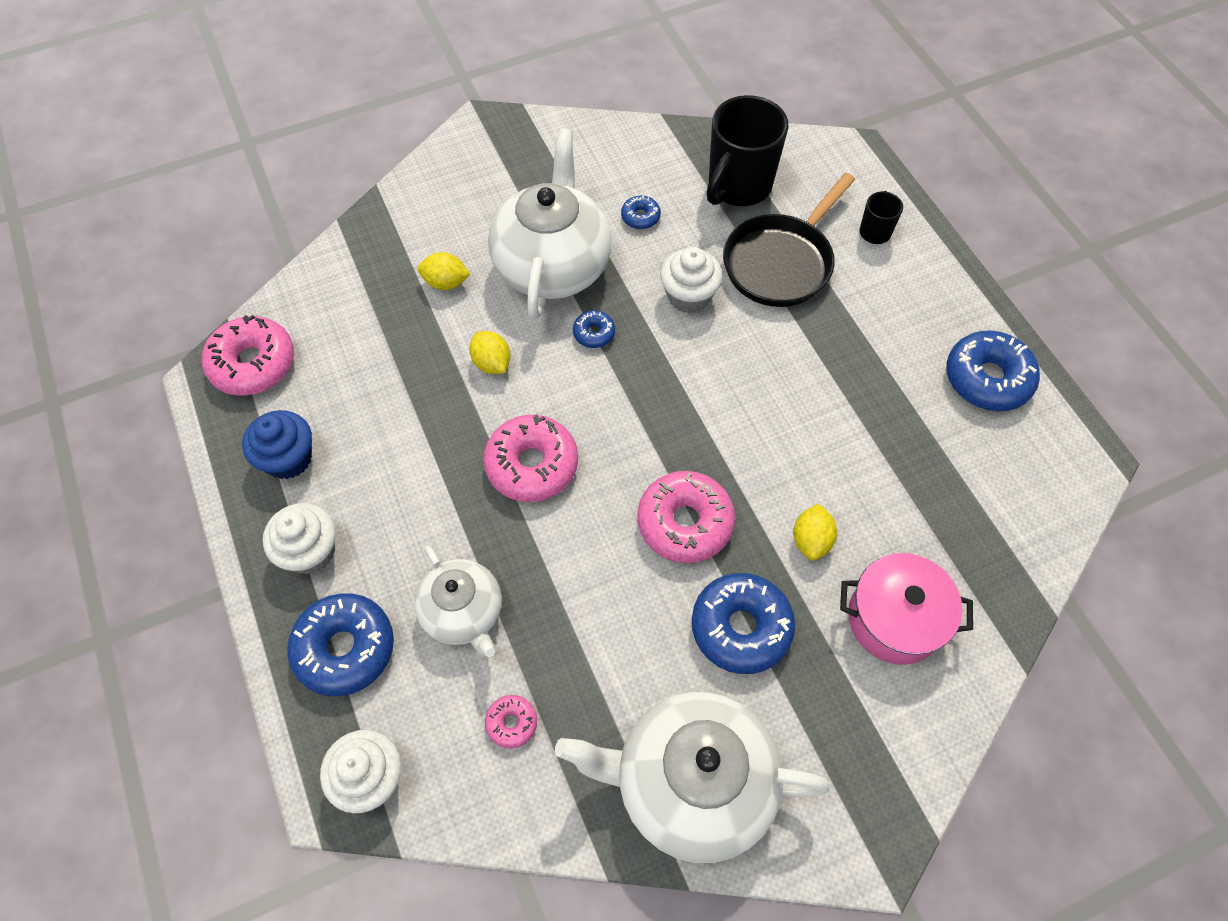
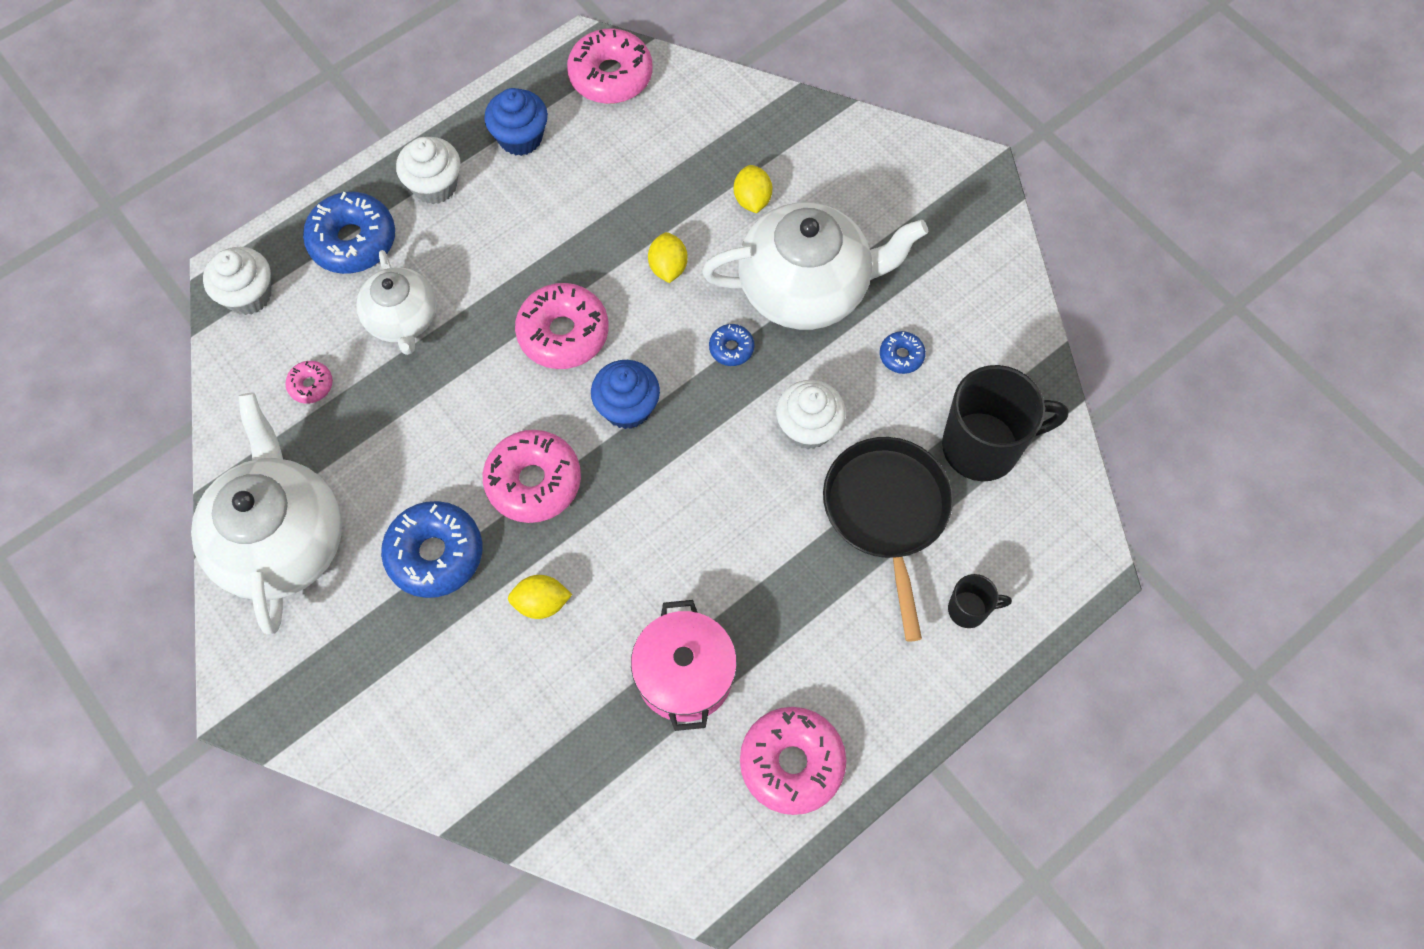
camera: 75 degrees right, 5 degrees up
(463, 613) = (402, 319): white teapot -> white teapot turned 60 degrees counterclockwise
(492, 363) = (668, 267): yellow lemon -> yellow lemon turned 45 degrees counterclockwise
(629, 427) = (627, 408): none -> blue cupcake
(738, 186) = (983, 447): black mug -> black mug turned 150 degrees clockwise
(781, 262) = (887, 513): black pan -> black pan turned 60 degrees clockwise
(894, 619) = (473, 696): pink pot -> pink pot (684, 675)
(987, 379) = (791, 763): blue donut -> pink donut

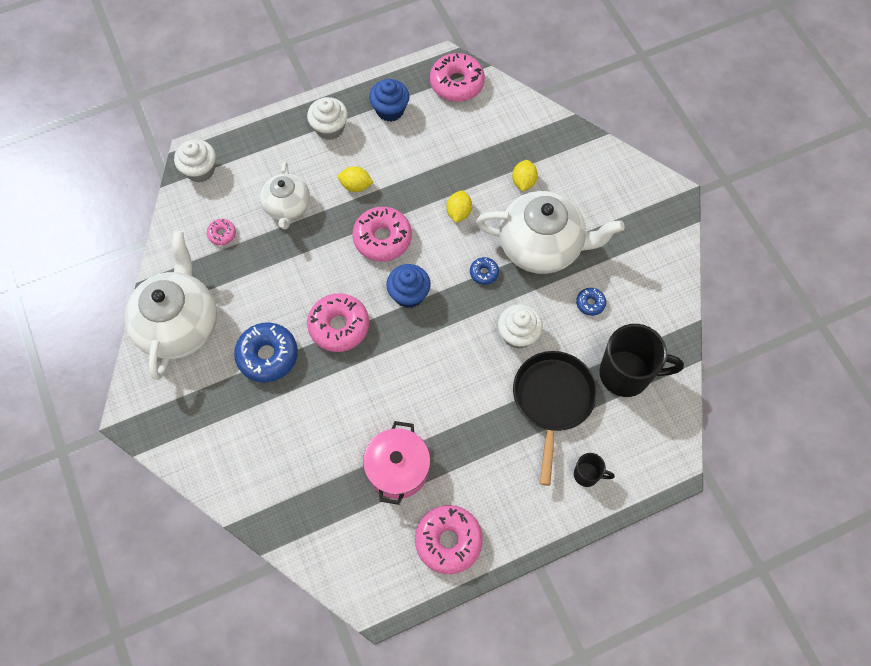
camera: 15 degrees right, 0 degrees up
(353, 241) = (271, 151): blue donut -> none
(541, 603) = (323, 402): yellow lemon -> yellow lemon (356, 186)

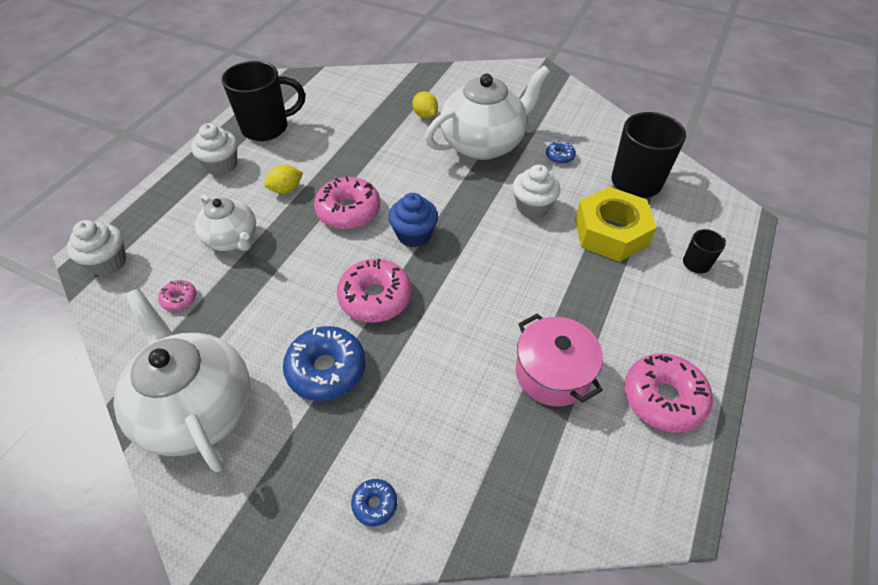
camera: 40 degrees left, 15 degrees down
(390, 110) = (267, 128): blue cupcake -> black mug
(457, 83) = (308, 87): pink donut -> none
(458, 212) = (395, 159): yellow lemon -> none
(484, 273) = (459, 184): blue donut -> blue donut (375, 504)
(552, 401) = (611, 232): black pan -> yellow nut

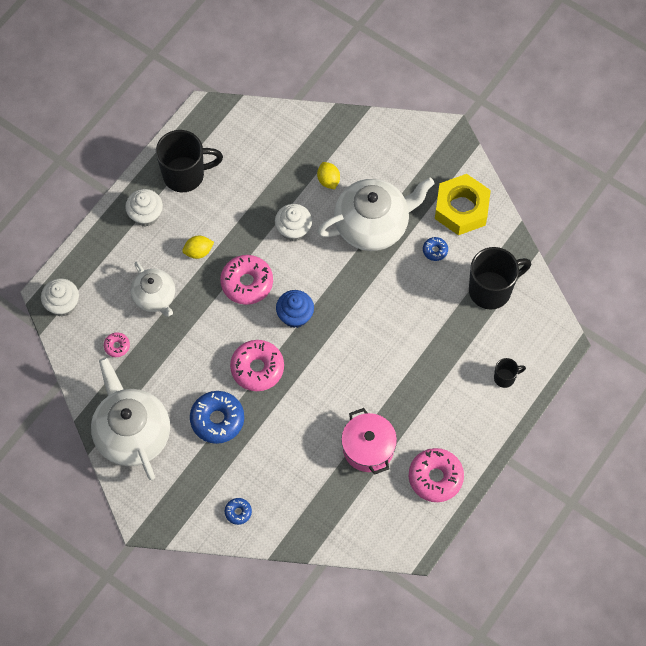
camera: 10 degrees right, 15 degrees up
(532, 207) = (395, 302): white cupcake -> white cupcake (293, 230)
(611, 232) = (449, 338): yellow nut -> yellow nut (461, 209)

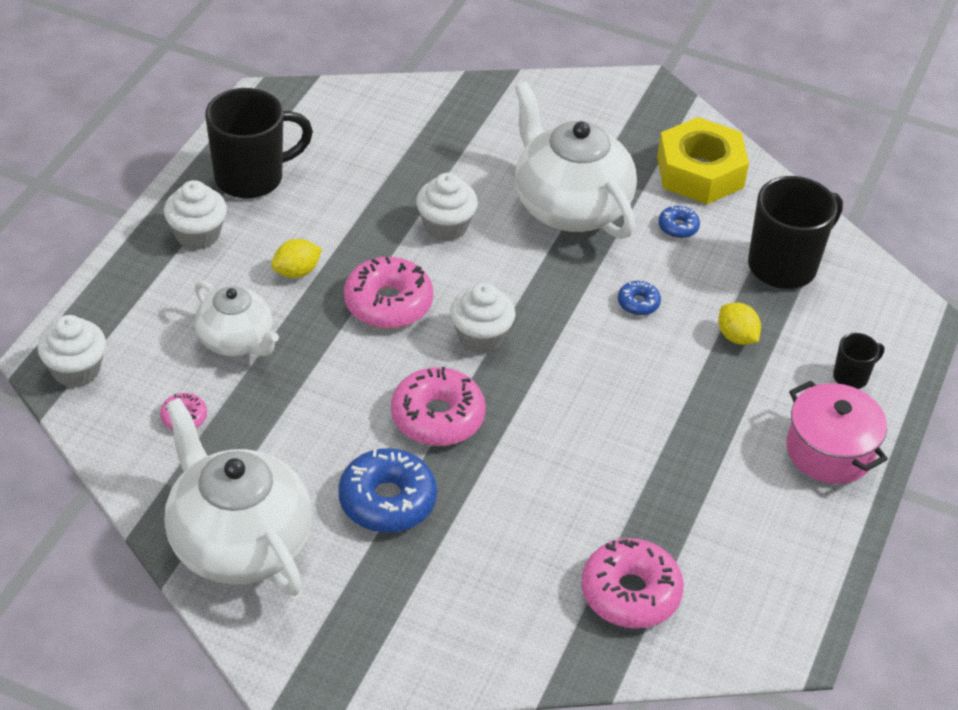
camera: 15 degrees left, 20 degrees down
(238, 512) = (462, 638): blue donut -> blue donut (638, 303)
(295, 316) = (481, 337): blue cupcake -> white cupcake
(328, 180) = (482, 160): yellow lemon -> yellow lemon (736, 337)
(368, 448) = (662, 506): pink pot -> pink pot (829, 451)
(372, 225) = (570, 206): white teapot -> white teapot turned 90 degrees counterclockwise
(435, 477) = (792, 533): pink donut -> pink donut (630, 593)

